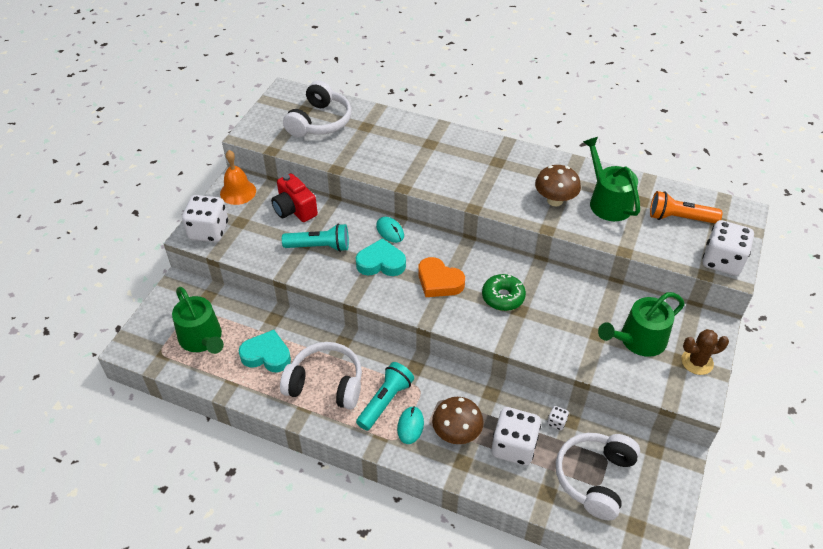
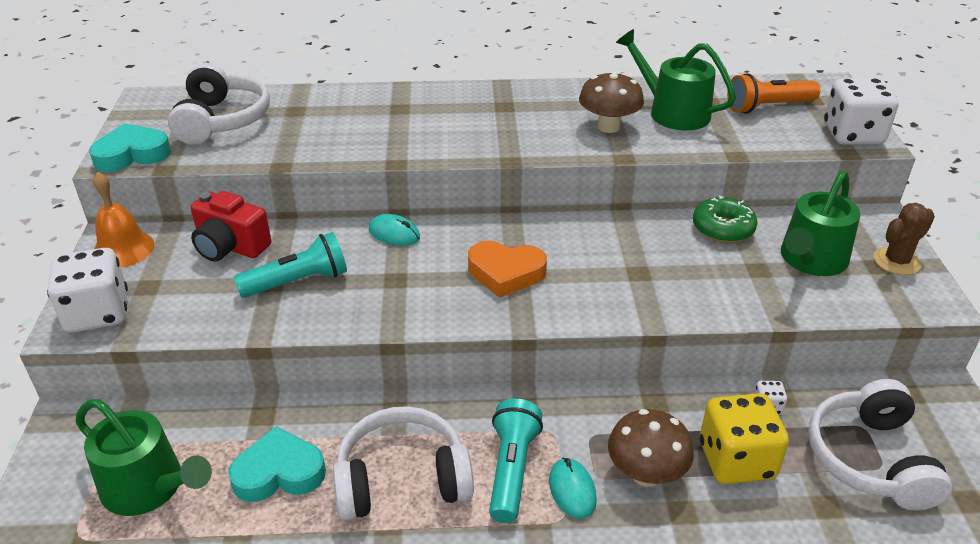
camera: 25 degrees left, 10 degrees down
(381, 263) = (406, 275): turquoise heart -> turquoise heart (132, 154)
(503, 297) = (605, 265): green donut -> green donut (723, 228)
(514, 446) = (736, 460): white dice -> yellow dice

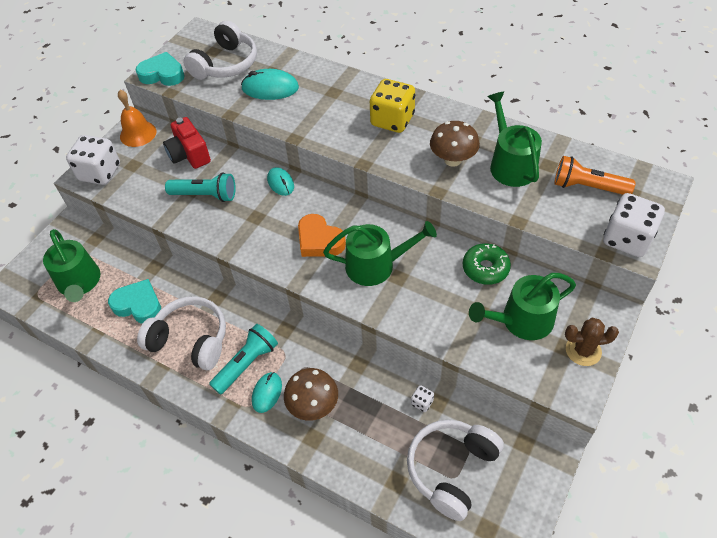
camera: 35 degrees right, 15 degrees up
(311, 126) = (270, 88): none -> turquoise mouse
(601, 271) = (376, 265): none -> green watering can
(736, 460) = (370, 425): yellow dice -> yellow dice (392, 120)

